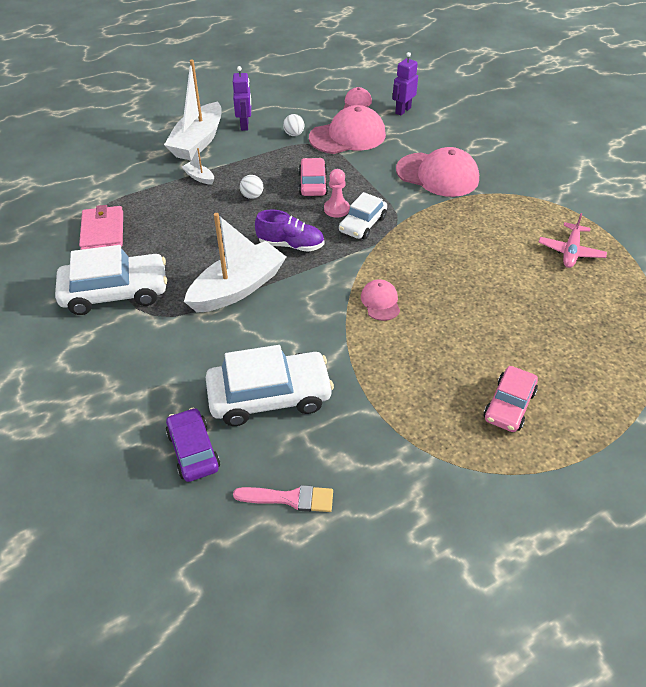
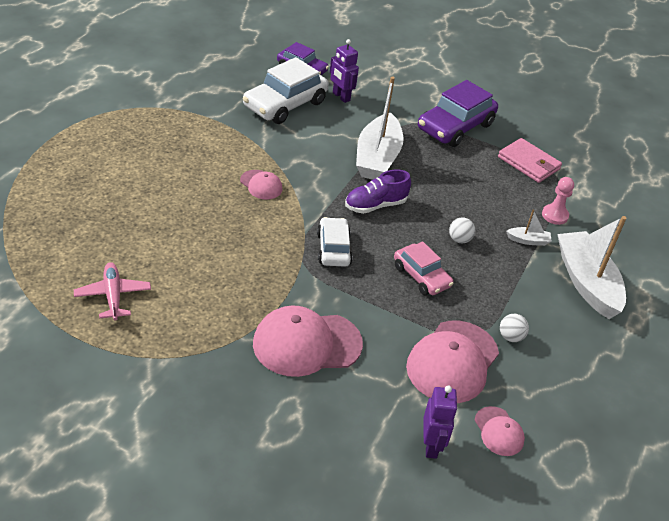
camera: 140 degrees right, 5 degrees down
(115, 292) = (455, 127): white car -> purple car
(245, 125) = (574, 327): purple robot -> purple robot (341, 97)
(290, 498) = (228, 67): pink brush -> none
(336, 209) = (371, 256): pink pawn -> pink pawn (555, 215)
(509, 405) = (120, 147): pink car -> none

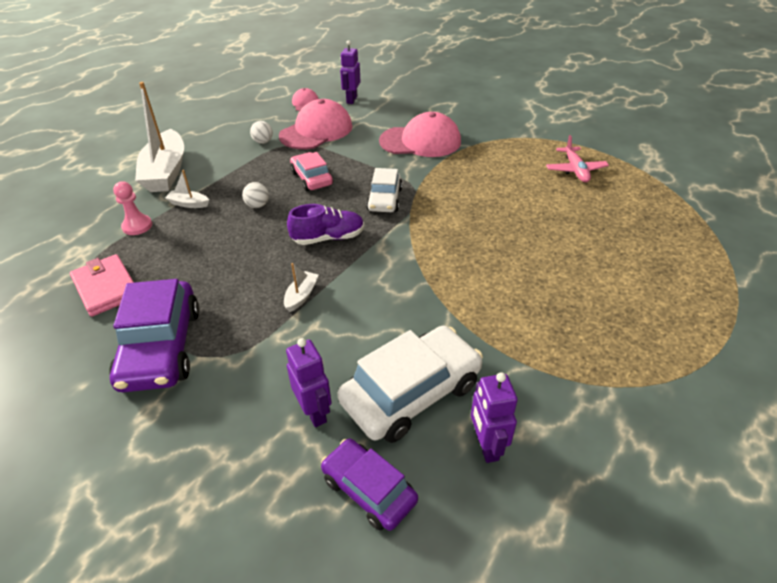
camera: 165 degrees left, 0 degrees up
(240, 83) = (486, 446): none -> purple robot
(261, 185) = (452, 261): pink cap -> none
(377, 158) = (301, 296): white boat -> white boat, size x0.42
(455, 127) = (161, 347): purple car -> purple car turned 120 degrees clockwise

